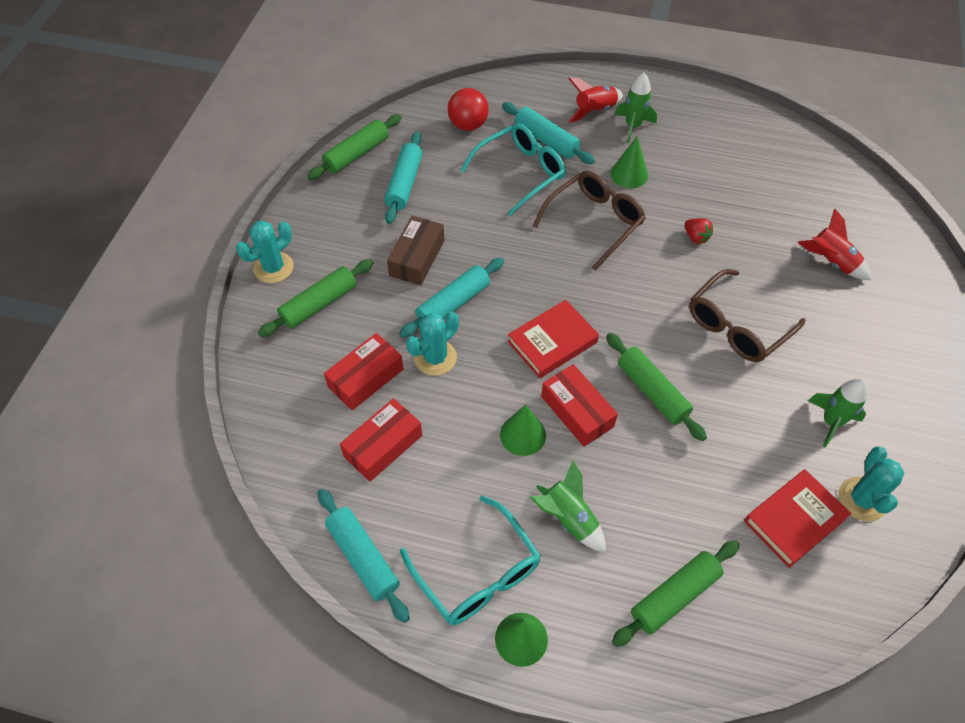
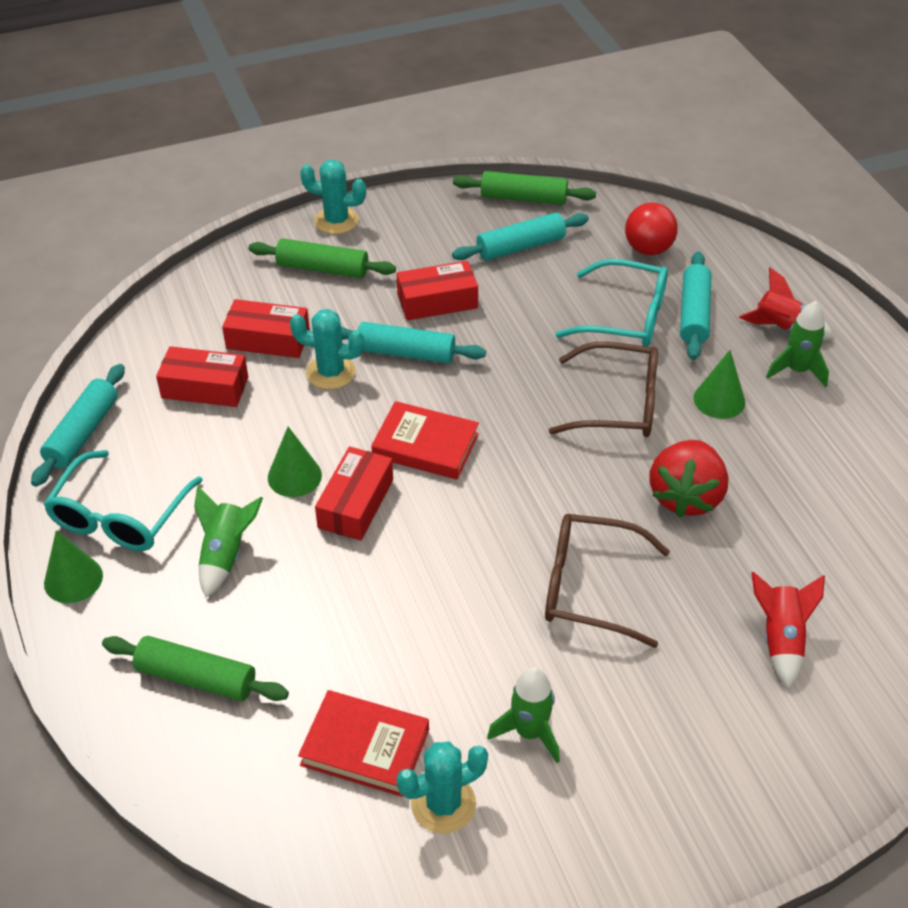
camera: 55 degrees right, 10 degrees down
(417, 258) = (437, 301): brown box -> red box
(652, 391) = (432, 552): green rolling pin -> none
(696, 237) = (685, 496): red strawberry -> red strawberry, size x2.14

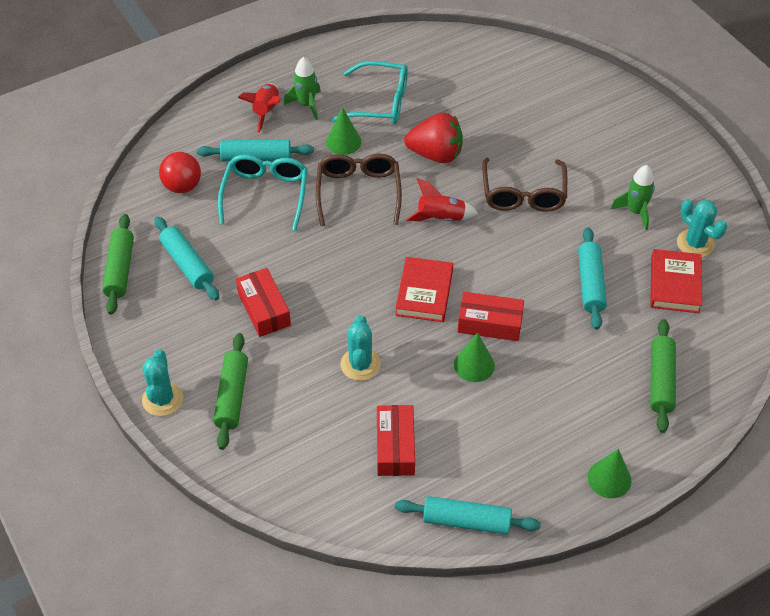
camera: 100 degrees left, 5 degrees up
(120, 516) = (543, 467): turquoise glasses -> turquoise glasses (380, 103)
(225, 555) = (557, 390): green rocket -> none
(268, 339) = (329, 416): red box -> none
(406, 353) = (328, 320): turquoise rolling pin -> turquoise rolling pin (590, 284)
(780, 639) = (533, 111): red rocket -> red rocket (441, 218)

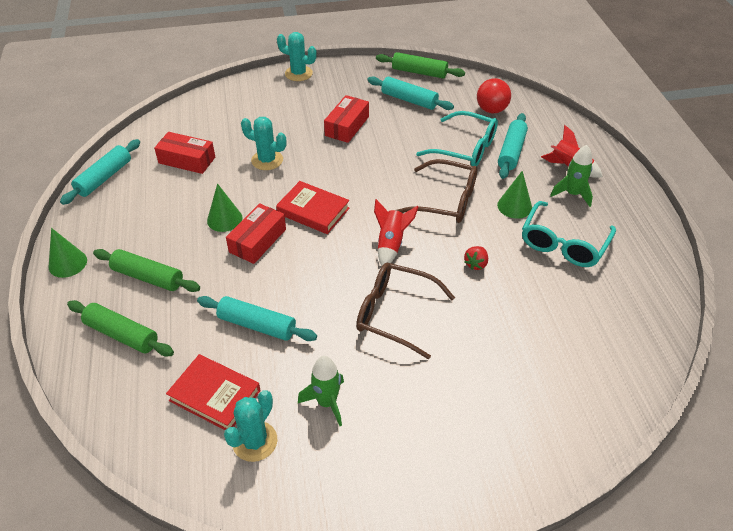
camera: 110 degrees right, 5 degrees down
(187, 264) = (409, 100): turquoise rolling pin -> turquoise rolling pin turned 45 degrees clockwise
(232, 396) = (281, 100): green rolling pin -> green rolling pin (148, 277)
(264, 309) = (347, 126): red box -> red box turned 60 degrees counterclockwise
(436, 154) = (476, 264): red strawberry -> red strawberry, size x0.47
(695, 243) = (255, 441): turquoise cactus -> turquoise cactus turned 45 degrees counterclockwise

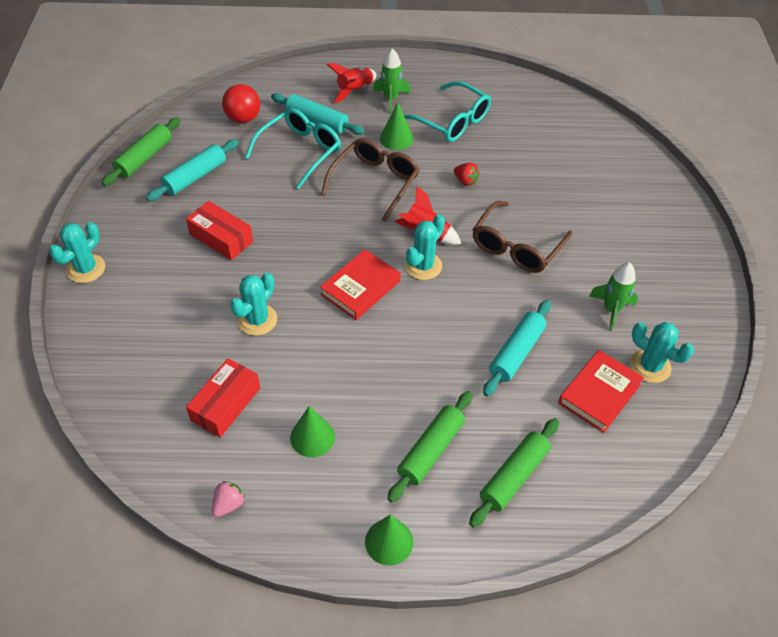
camera: 80 degrees left, 5 degrees up
(104, 178) = (228, 504): turquoise rolling pin -> pink strawberry
(224, 219) = (351, 370): green cone -> green cone (312, 437)
(257, 240) = (395, 341): red box -> none
(349, 247) = (423, 266): none -> turquoise cactus

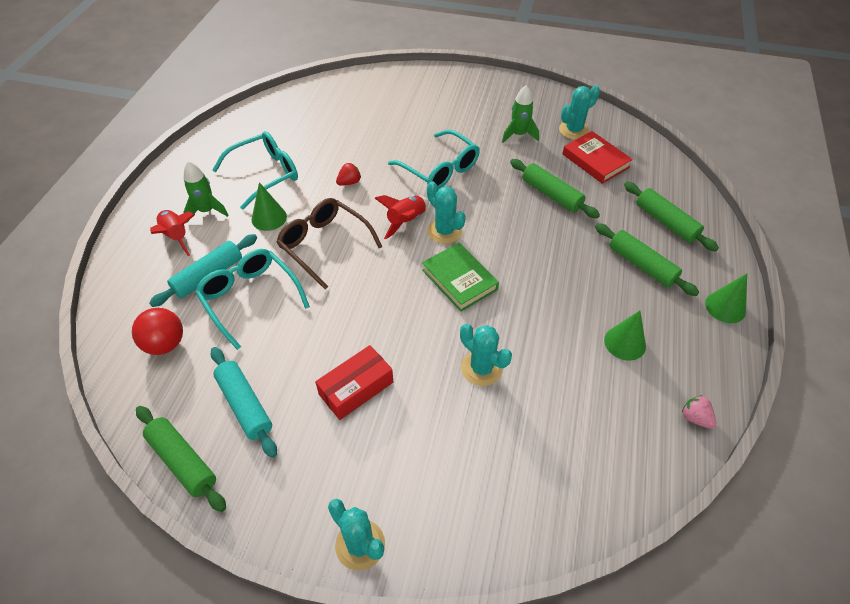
camera: 75 degrees left, 0 degrees up
(225, 404) = (583, 408): red box -> none
(360, 288) = (459, 280): red book -> green book
(516, 247) = (440, 169): brown glasses -> turquoise glasses
(516, 353) = (551, 195): turquoise rolling pin -> green rolling pin

